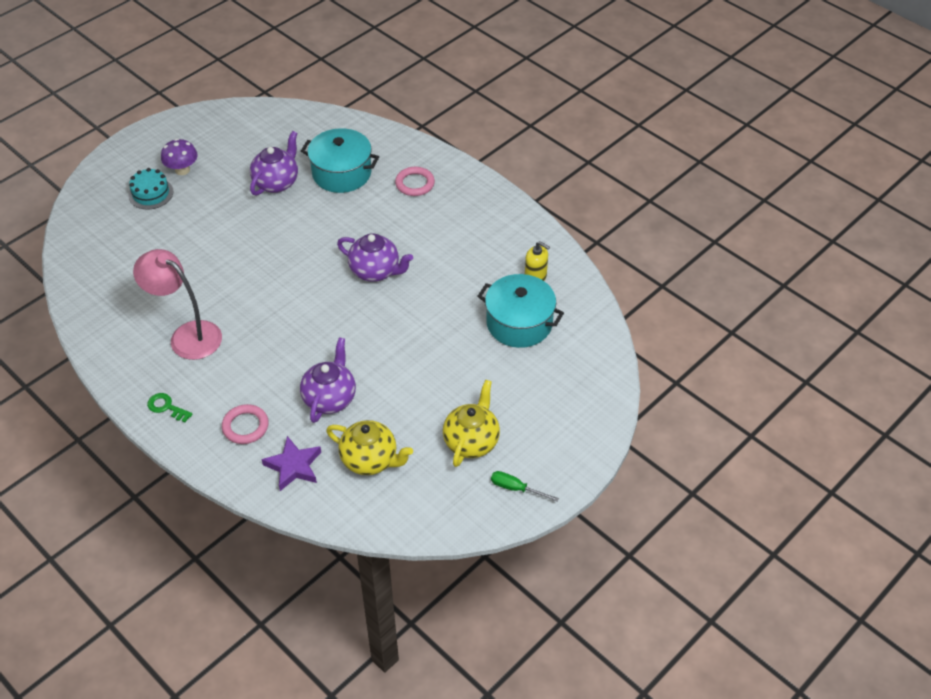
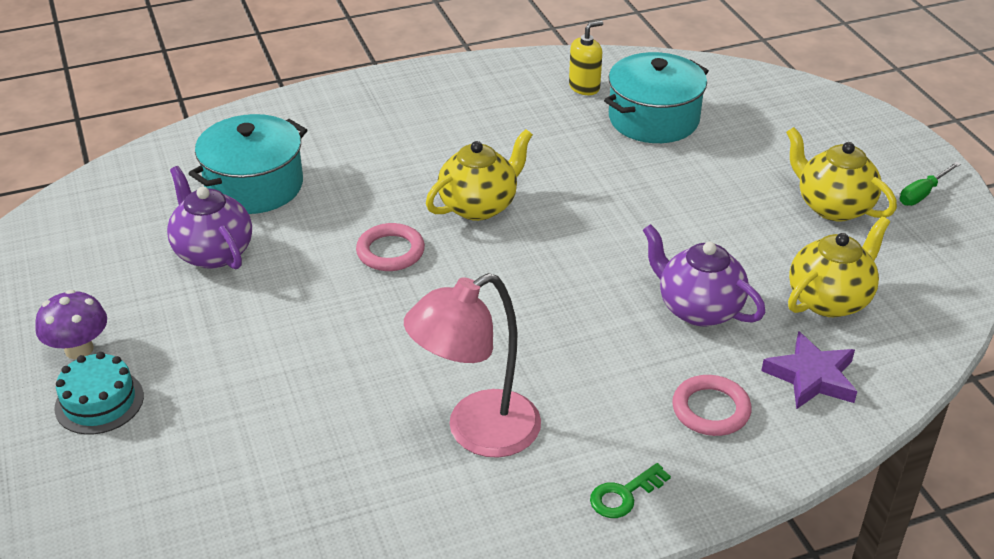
camera: 65 degrees left, 10 degrees down
(375, 271) = (479, 206): purple teapot -> yellow teapot
(415, 184) = (337, 130): pink ring -> pink ring (390, 251)

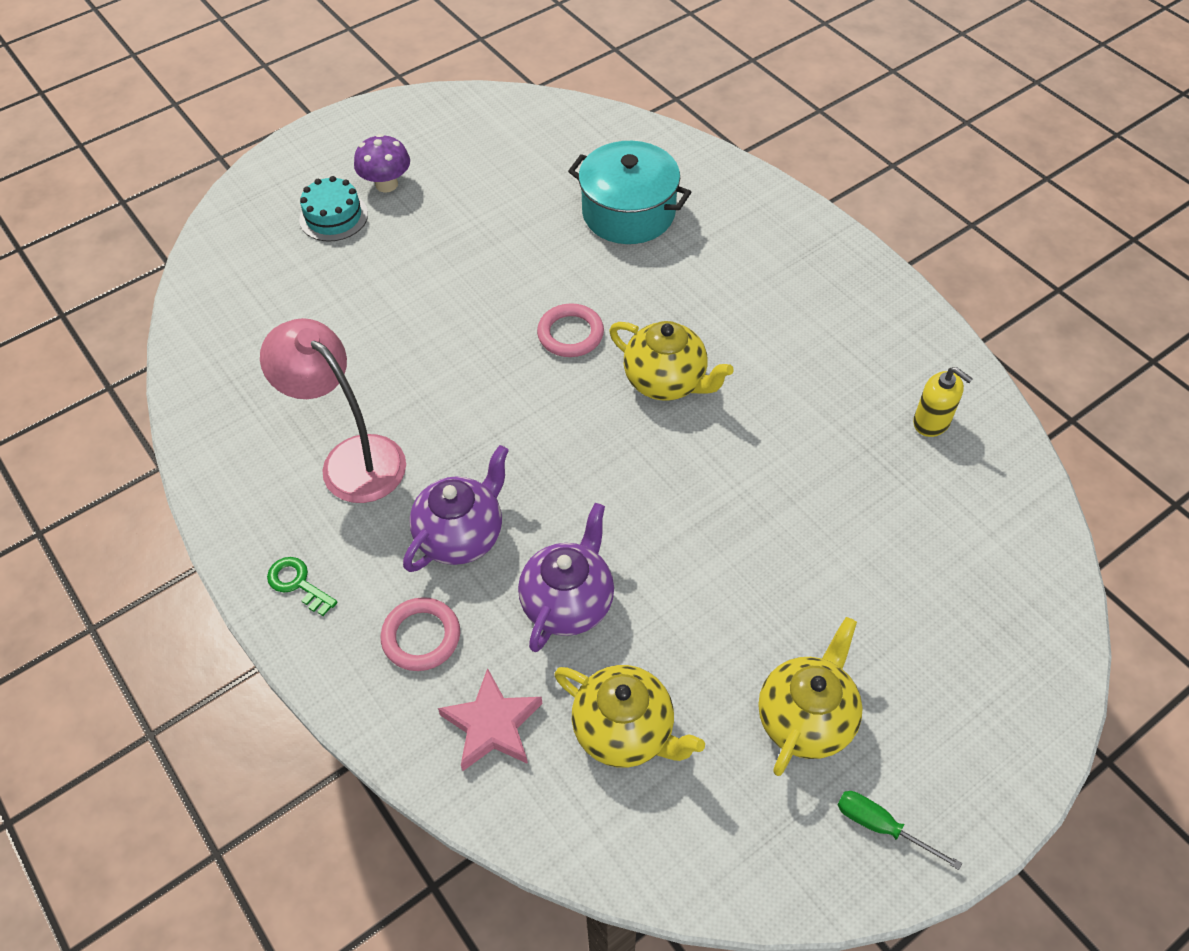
camera: 75 degrees right, 15 degrees up
(213, 252) = (526, 218): purple teapot -> purple teapot (461, 535)
(653, 119) = (900, 502): turquoise pot -> none
(811, 377) = (492, 725): purple star -> pink star

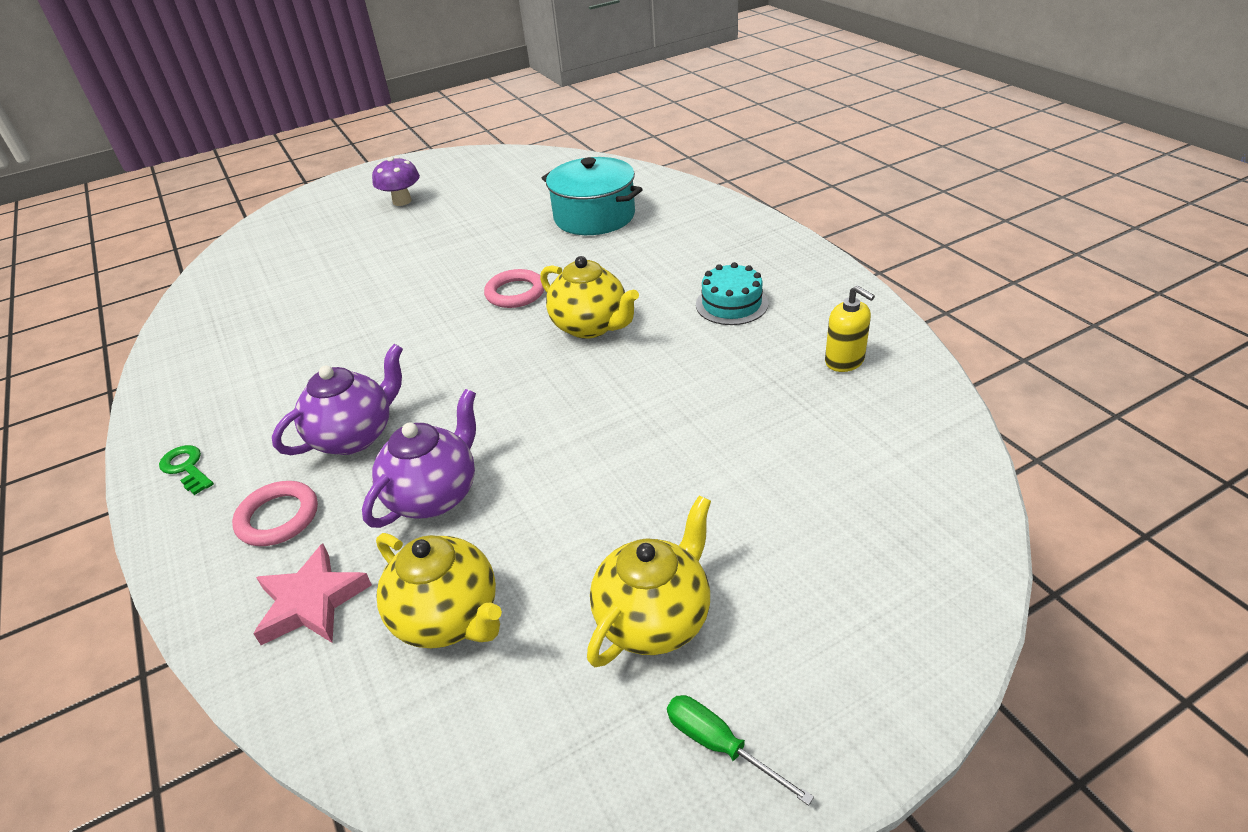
camera: 10 degrees right, 15 degrees down
(333, 217) = (351, 220): turquoise cake -> turquoise cake (731, 304)
(351, 458) = (284, 375): pink lamp -> none

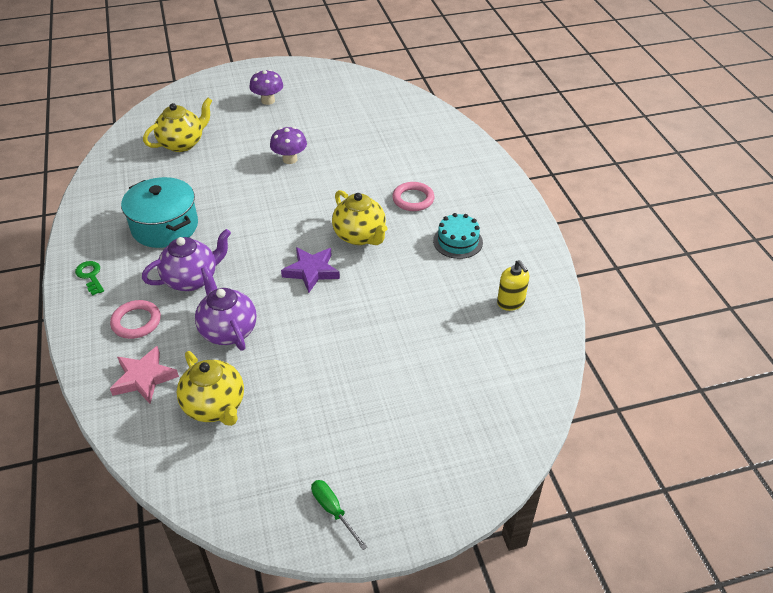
camera: 10 degrees right, 5 degrees up
(434, 495) = (228, 330): purple teapot -> purple teapot turned 75 degrees counterclockwise
(455, 258) = (290, 159): none -> purple mushroom
(515, 293) = (320, 197): pink ring -> pink ring (413, 199)
(537, 385) = (311, 271): none -> purple star
(594, 216) = (395, 146): turquoise pot -> turquoise pot (165, 226)
(654, 618) = (326, 436): yellow teapot -> yellow teapot (182, 143)

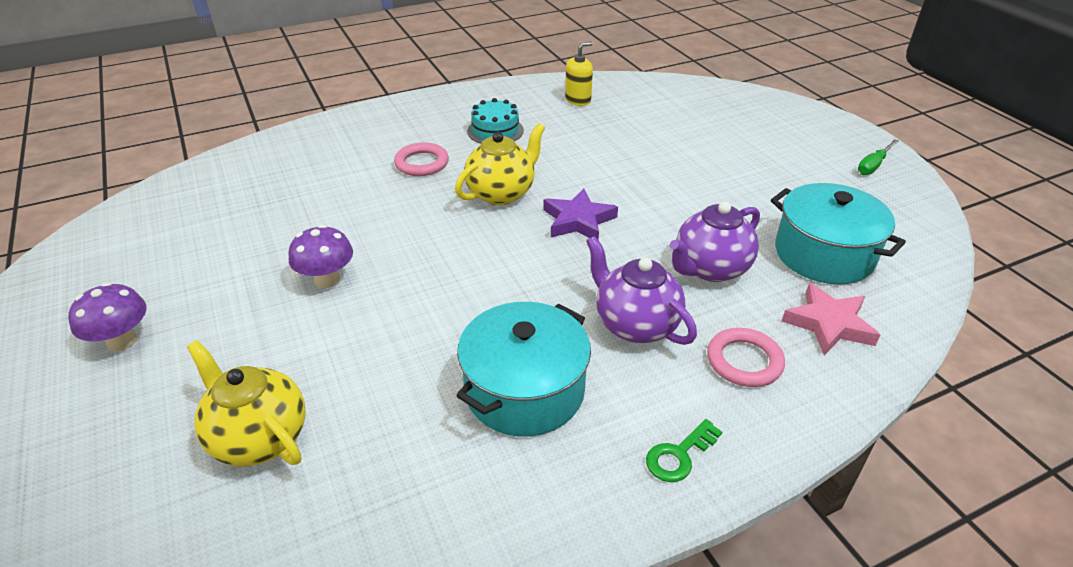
camera: 100 degrees left, 5 degrees down
(215, 406) = (824, 254): yellow teapot -> turquoise pot

